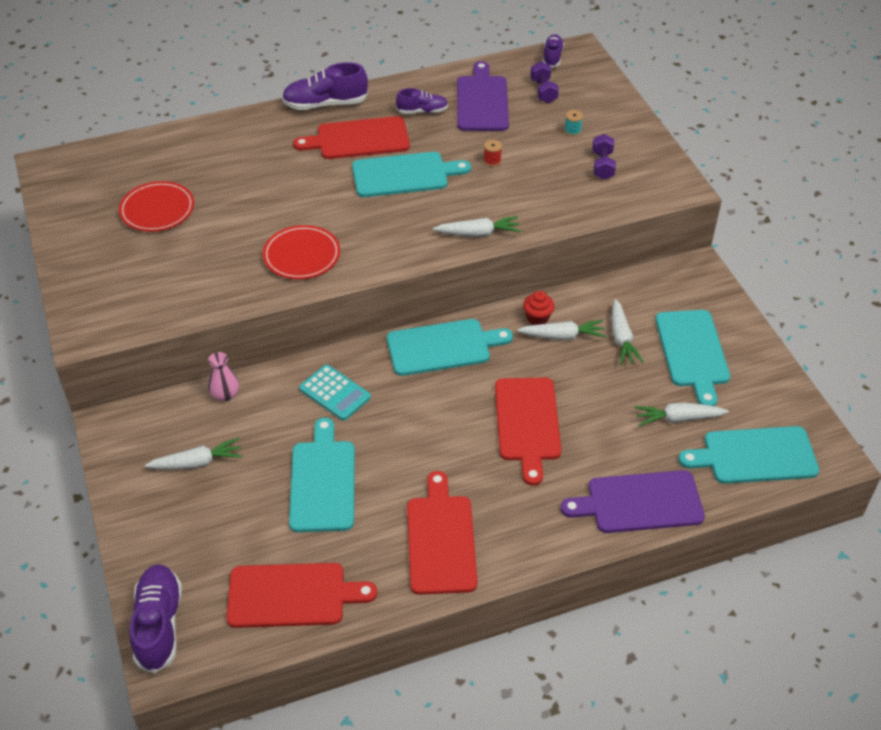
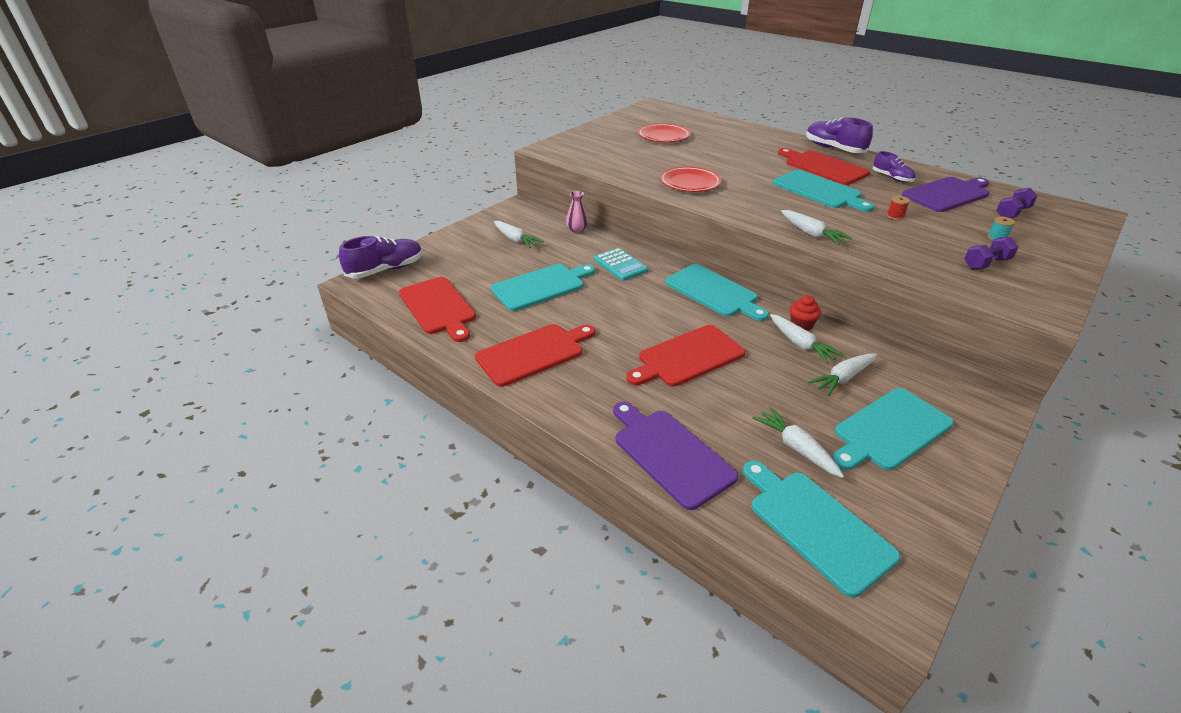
camera: 60 degrees right, 10 degrees down
(335, 393) = (620, 265): turquoise calculator -> turquoise calculator turned 45 degrees counterclockwise
(552, 57) = (1057, 205): purple shoe -> none

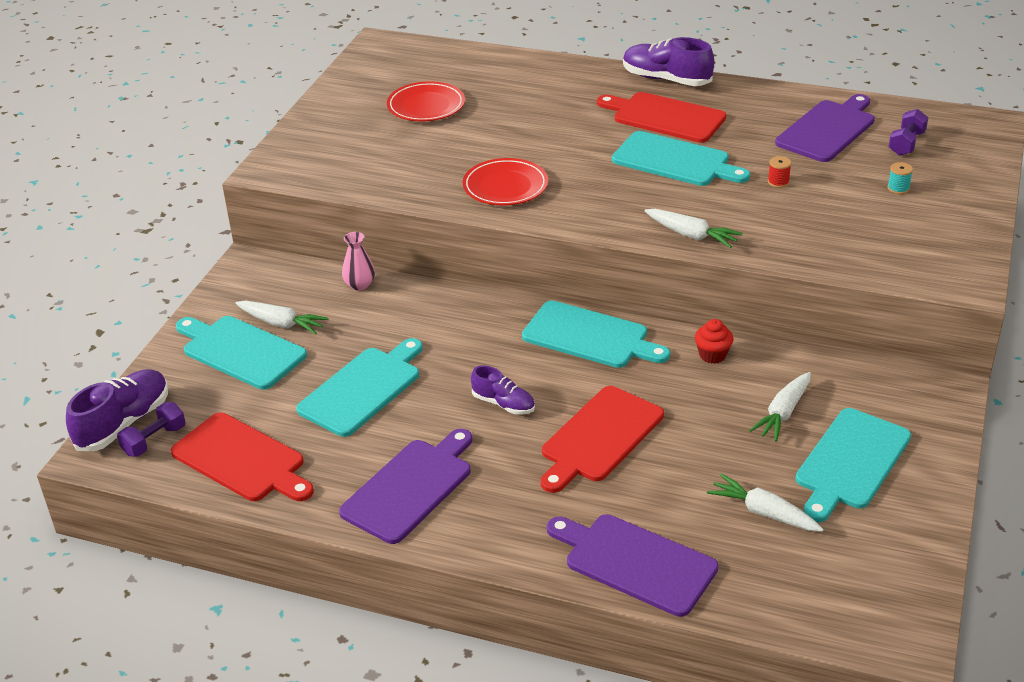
camera: 20 degrees left, 0 degrees up
(534, 353) = (410, 487): red cutting board -> purple cutting board
(620, 265) = (450, 327): turquoise calculator -> none
(800, 344) = (721, 382): white carrot -> none
(816, 526) = (813, 590): turquoise cutting board -> turquoise cutting board (240, 351)
(891, 178) = (755, 117): purple shoe -> purple shoe (503, 404)
(986, 263) = (896, 230): purple dumbbell -> purple dumbbell (154, 440)

